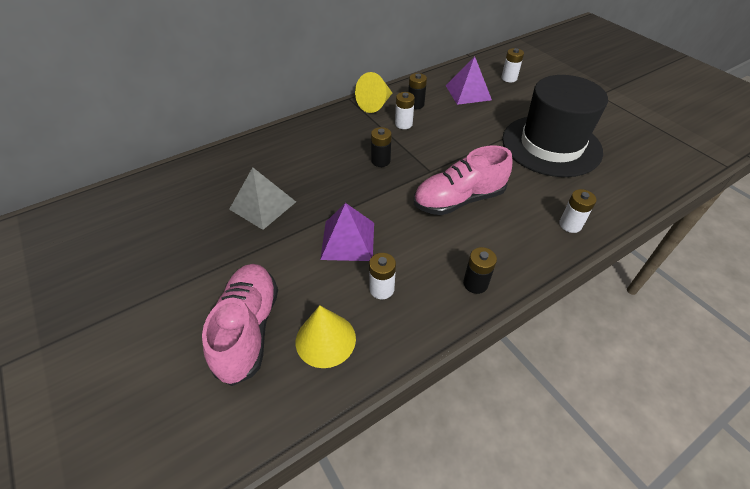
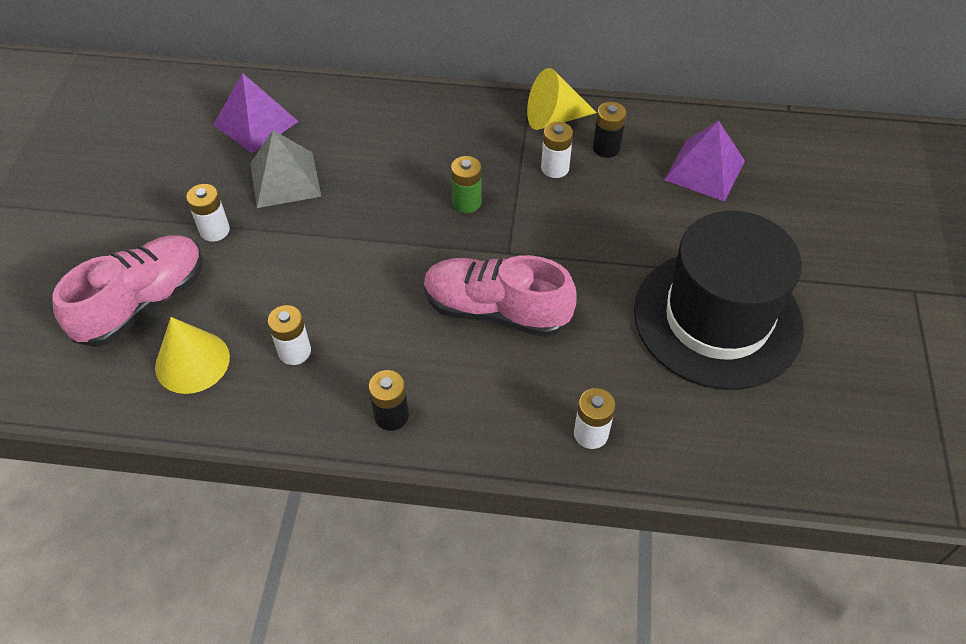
camera: 40 degrees right, 5 degrees up
(348, 240) = (322, 276): purple pyramid -> purple pyramid (256, 123)
(380, 161) = (466, 202): black battery -> green battery
(509, 78) = (799, 181): white battery -> white battery (214, 230)

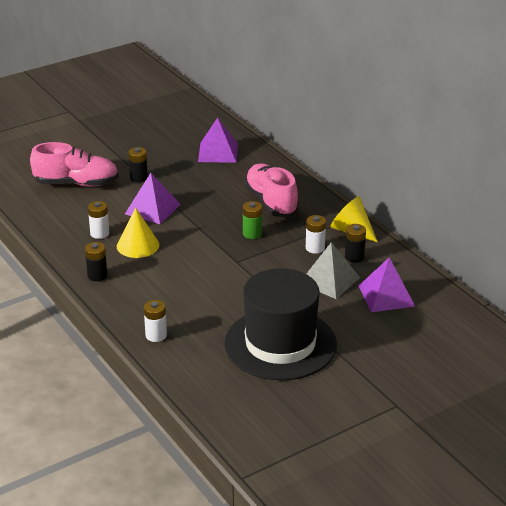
camera: 50 degrees right, 20 degrees down
(192, 362) = (62, 212): yellow cone -> yellow cone (138, 245)
(214, 230) = (138, 178): white battery -> black battery
(285, 179) = (194, 178): grey pyramid -> grey pyramid (329, 280)
(303, 261) = (152, 209): none -> purple pyramid
(496, 310) = (194, 275): pink shoe -> pink shoe (271, 202)

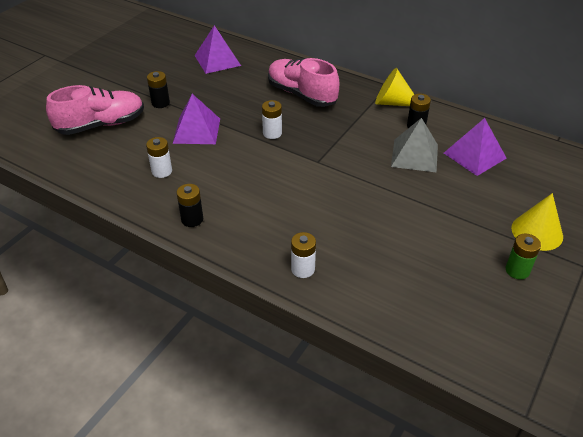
camera: 25 degrees left, 10 degrees up
(138, 245) = (210, 173): yellow cone -> yellow cone (537, 232)
(252, 234) = (309, 129): green battery -> green battery (517, 270)
(280, 344) = (428, 236): black hat -> none
(315, 248) = (376, 127): white battery -> white battery (272, 133)

